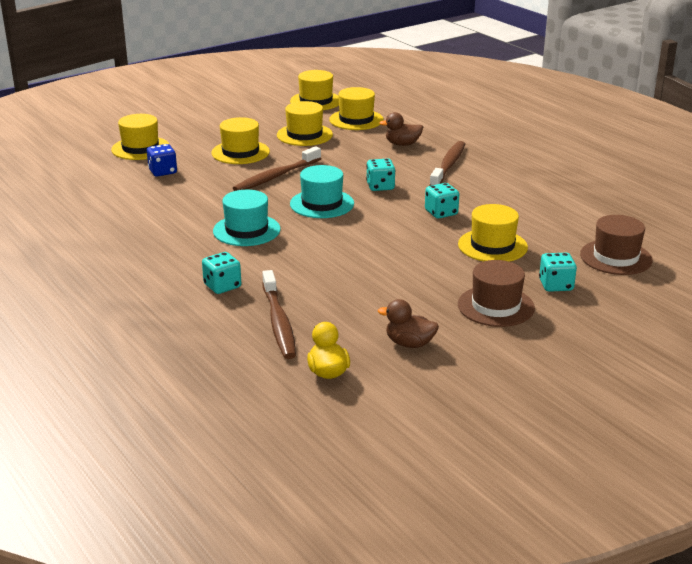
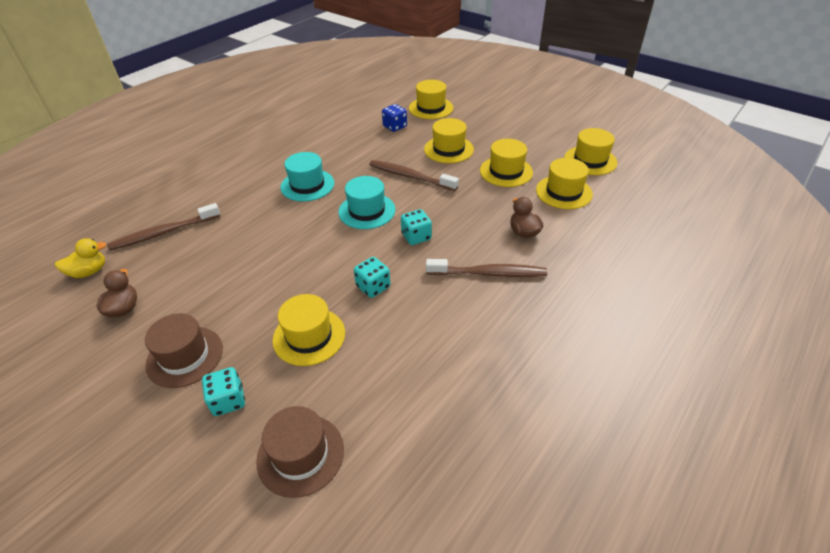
camera: 75 degrees right, 15 degrees up
(222, 286) = (217, 195): turquoise dice -> none

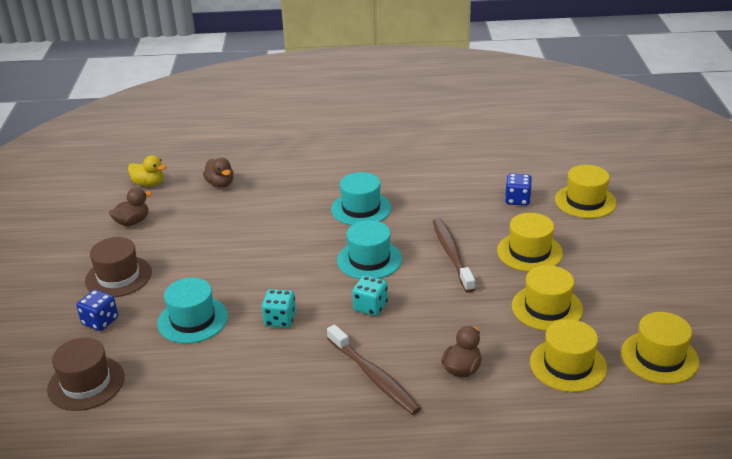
camera: 50 degrees right, 10 degrees down
(163, 233) = (220, 184): brown toothbrush -> brown duck
(228, 400) = (100, 321): turquoise dice -> blue dice
(309, 336) = (193, 320): yellow hat -> turquoise hat

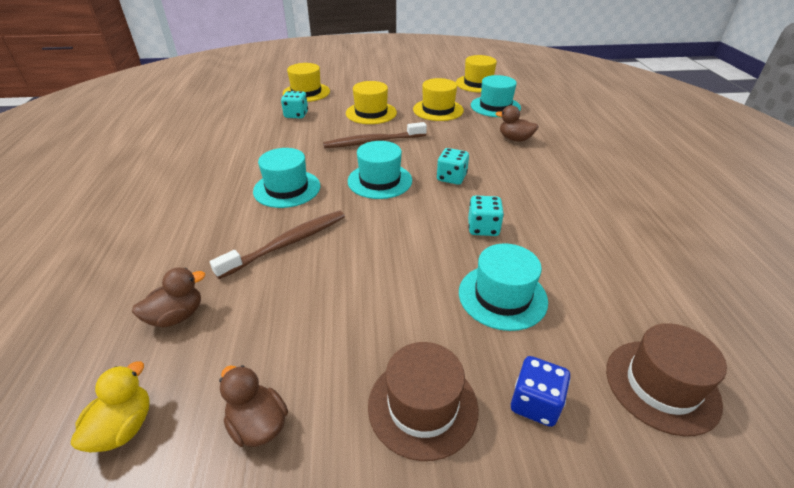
camera: 95 degrees left, 5 degrees up
(374, 376) = (540, 173): brown toothbrush -> brown toothbrush (287, 243)
(517, 200) = (296, 115): blue dice -> turquoise dice
(568, 365) = (495, 106): yellow hat -> turquoise hat

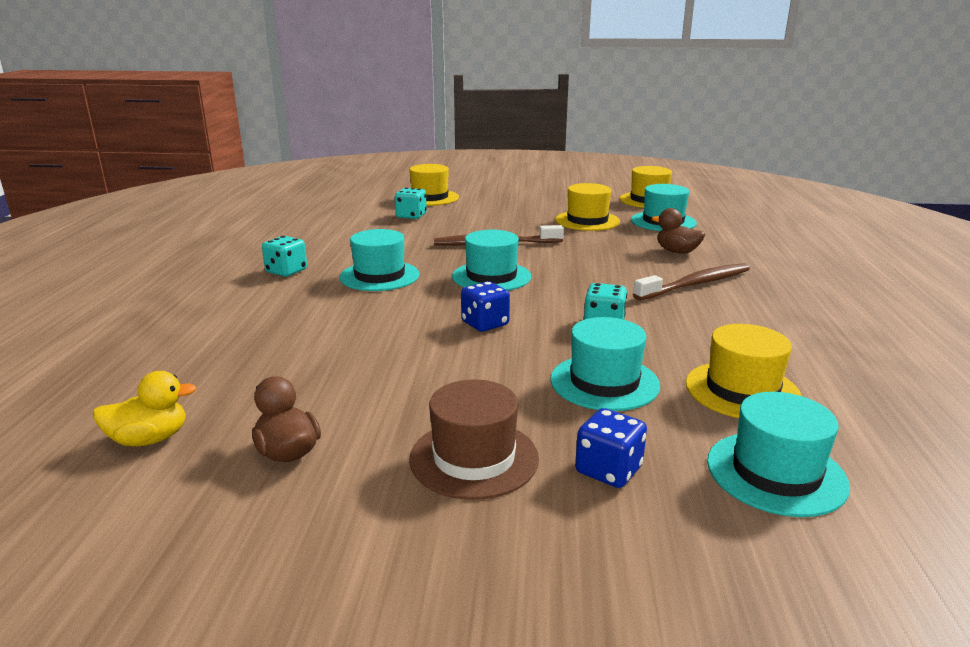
camera: 10 degrees right, 15 degrees down
(124, 427) = (149, 439): yellow duck -> yellow duck turned 45 degrees clockwise
(177, 316) = (227, 365): brown duck -> none
(287, 243) = (365, 319): brown toothbrush -> brown toothbrush (696, 284)
(371, 113) = (502, 219): yellow hat -> yellow hat (742, 390)
(389, 237) = (485, 324): none -> blue dice
(451, 178) = (581, 280): turquoise dice -> turquoise dice (286, 271)
(661, 385) = (776, 473): brown hat -> turquoise hat

